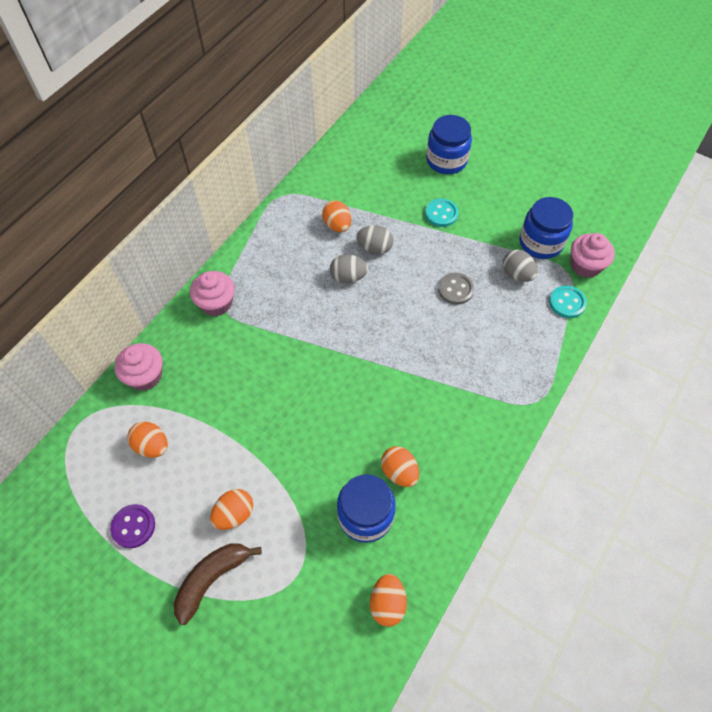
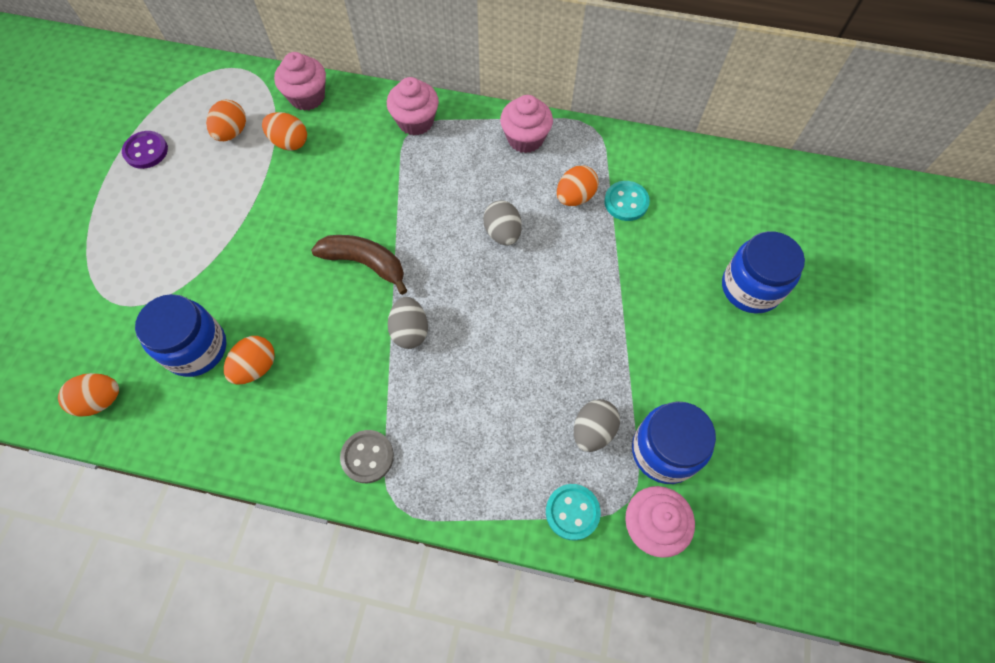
camera: 70 degrees right, 5 degrees up
(212, 579) = (104, 233): brown banana -> brown banana (365, 263)
(234, 514) = (174, 227): orange egg -> orange egg (289, 142)
(271, 238) = (525, 138): none -> pink cupcake
(374, 248) = (559, 247): grey egg -> grey egg (410, 331)
(441, 214) = (652, 307): turquoise button -> turquoise button (626, 202)
(455, 289) = (534, 359): grey button -> grey button (367, 457)

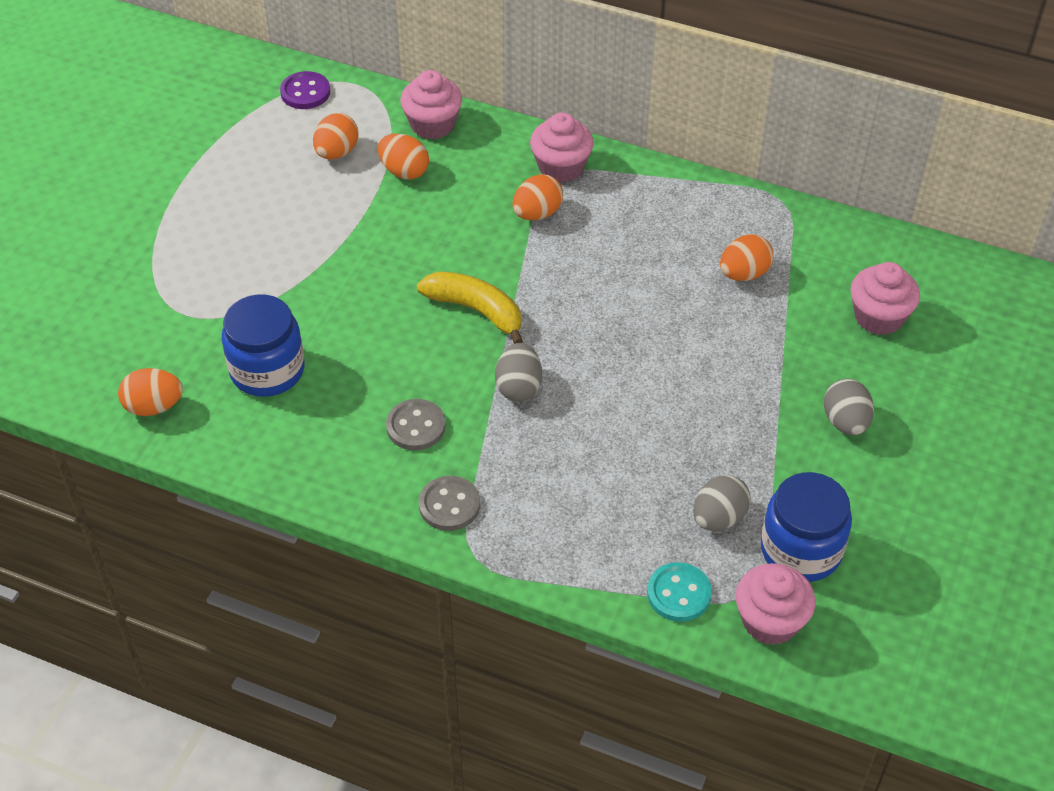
camera: 10 degrees right, 15 degrees down
(146, 151) = (233, 159): purple button -> purple button (305, 92)
(256, 367) = (333, 398): orange egg -> orange egg (537, 213)
(329, 383) = (416, 426): none -> grey button
(365, 263) = (476, 310): brown banana -> yellow banana
(502, 233) = (647, 300): grey egg -> grey egg (845, 422)
(525, 138) = (694, 203): pink cupcake -> pink cupcake (878, 317)
(626, 202) = (807, 287): turquoise button -> none
(751, 287) = (944, 398): blue jar -> none

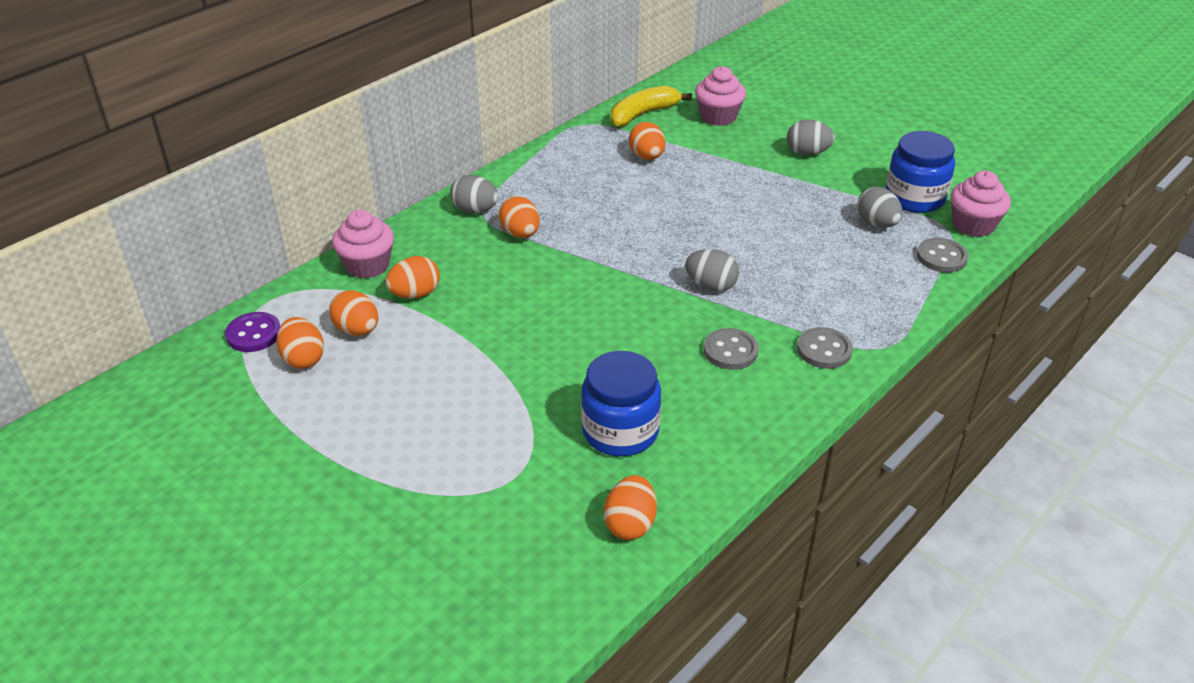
camera: 70 degrees left, 10 degrees down
(285, 134) = (303, 359): none -> orange egg
(476, 310) = (613, 289): yellow banana -> yellow banana (643, 114)
(561, 167) = (475, 210): pink cupcake -> grey egg
(679, 594) = (941, 257): turquoise button -> grey button

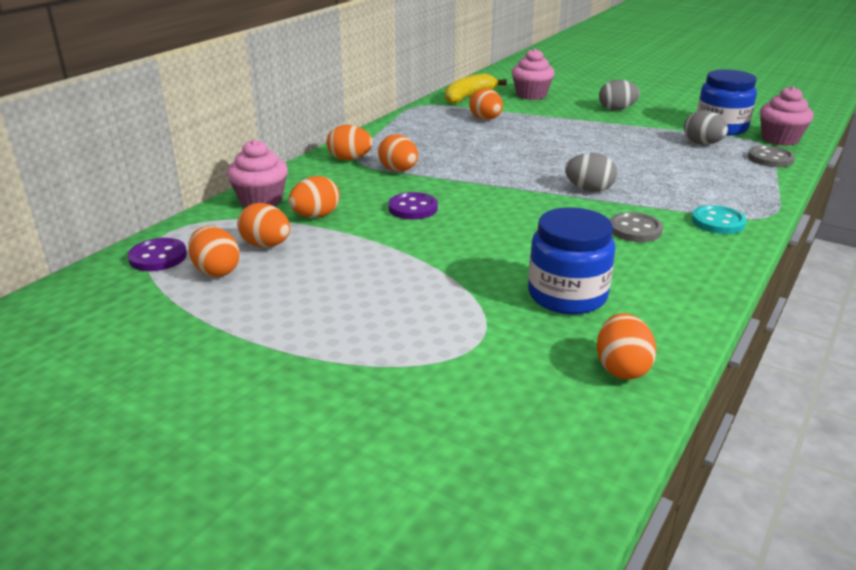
camera: 10 degrees left, 10 degrees down
(475, 210) = (350, 159): grey egg -> orange egg
(515, 294) = (413, 208): none -> purple button
(824, 350) = (718, 222): grey button -> turquoise button

